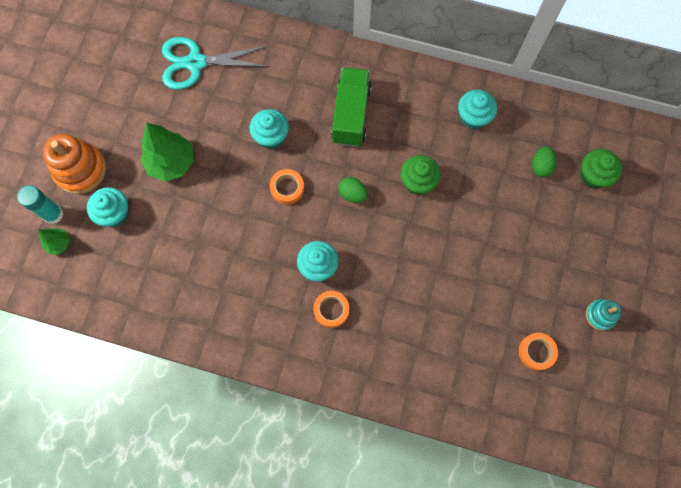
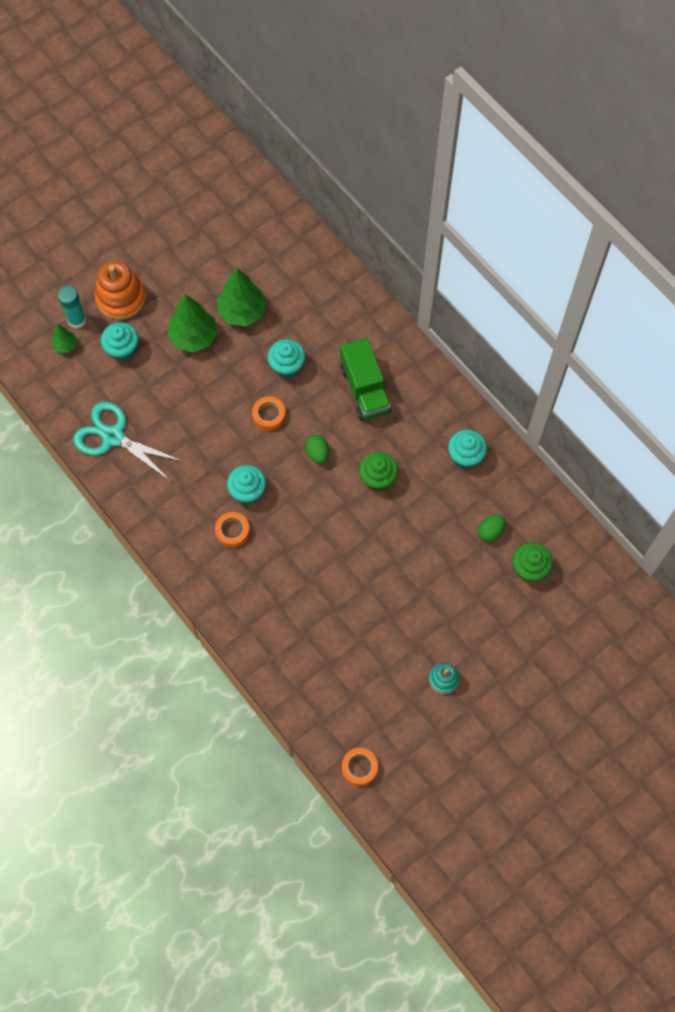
camera: 35 degrees right, 5 degrees down
(196, 63) = (271, 268): turquoise scissors -> turquoise scissors (113, 437)
(198, 115) = (242, 312): none -> green tree
(351, 115) = (364, 389): green truck -> green truck turned 120 degrees clockwise
(536, 352) = (368, 671): orange tape -> orange tape (359, 767)

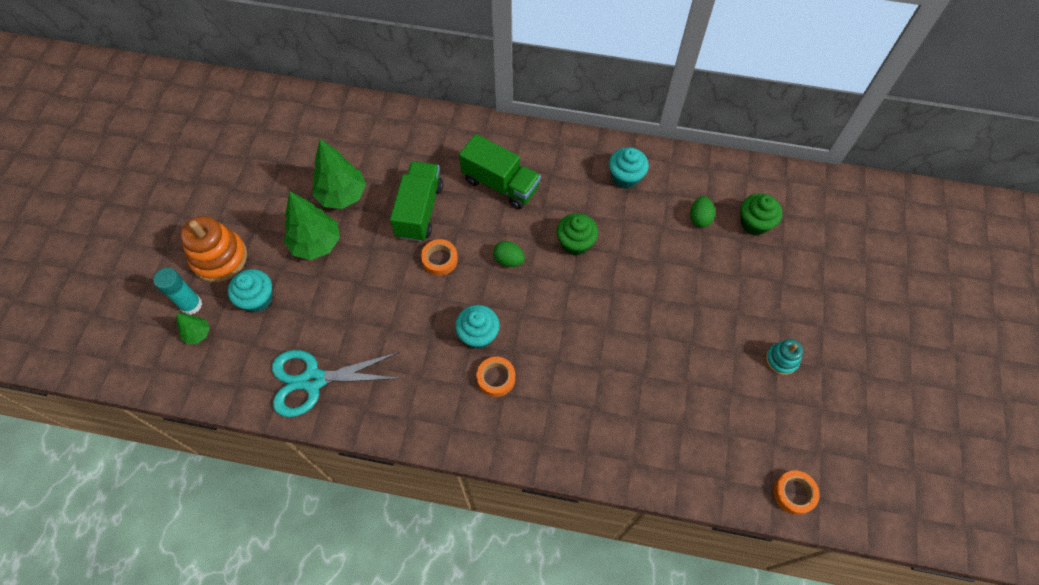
camera: 40 degrees left, 5 degrees down
(287, 366) = (419, 211): turquoise cupcake -> green truck

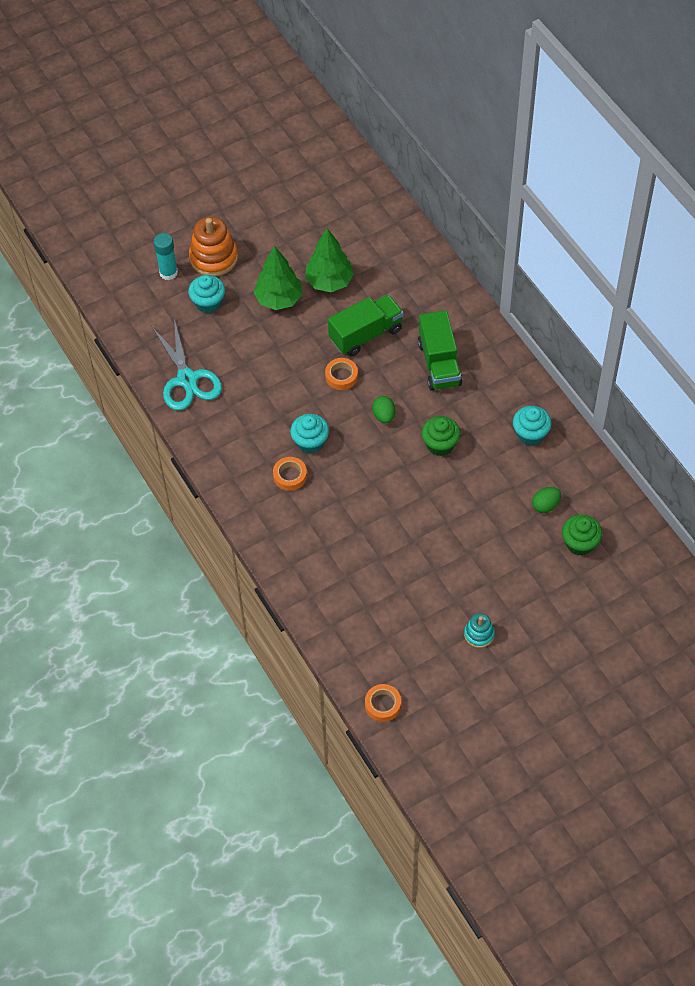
camera: 50 degrees right, 5 degrees down
(198, 334) = (154, 294): green tree -> none
(313, 380) = (187, 379): turquoise scissors -> turquoise scissors turned 150 degrees counterclockwise

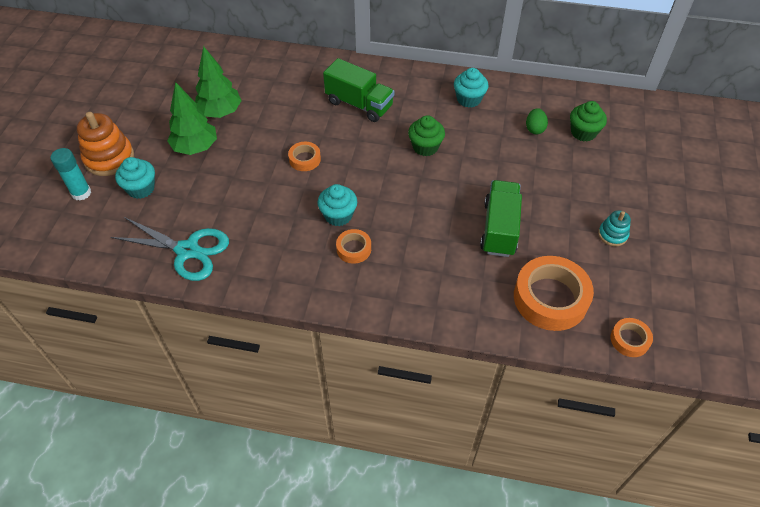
camera: 50 degrees left, 5 degrees down
(366, 334) = (288, 123): green truck -> green truck (499, 229)
(371, 631) = (550, 298): none -> orange tape
(384, 416) = (366, 159): green egg -> none

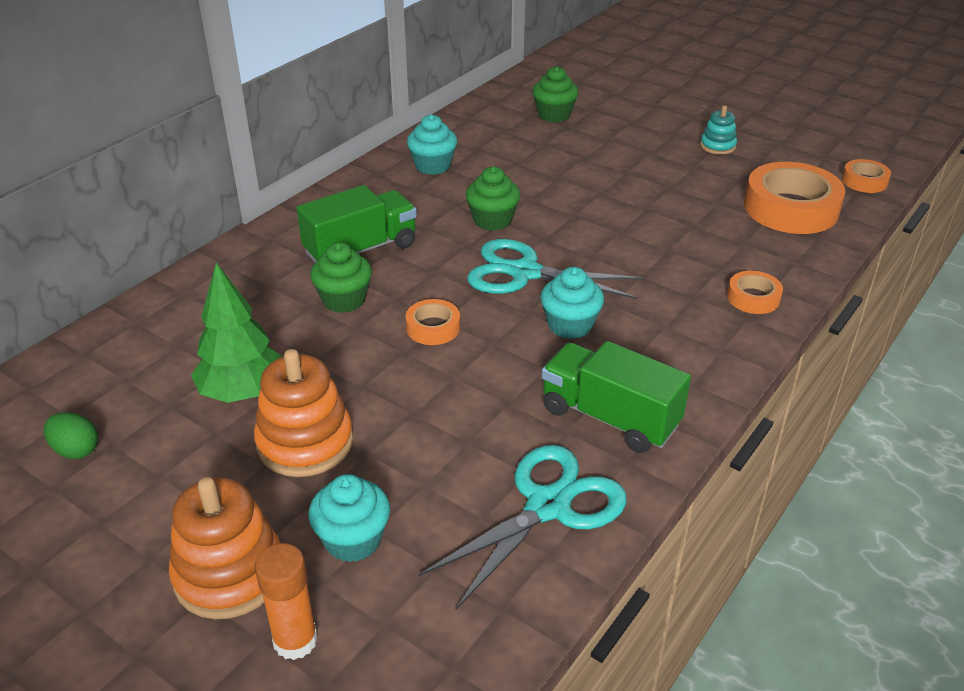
camera: 65 degrees left, 15 degrees down
(81, 193) = (295, 640): turquoise glue stick -> orange glue stick
(195, 147) = (305, 442): green tree -> orange stacking toy
(310, 116) = (344, 300): none -> green cupcake
(354, 249) = (641, 328): orange tape -> orange tape (753, 298)
(378, 179) = (524, 273): none -> turquoise scissors
(499, 229) = (669, 209): green truck -> green truck (610, 417)
(534, 129) = (523, 140): green egg -> green egg (76, 450)

